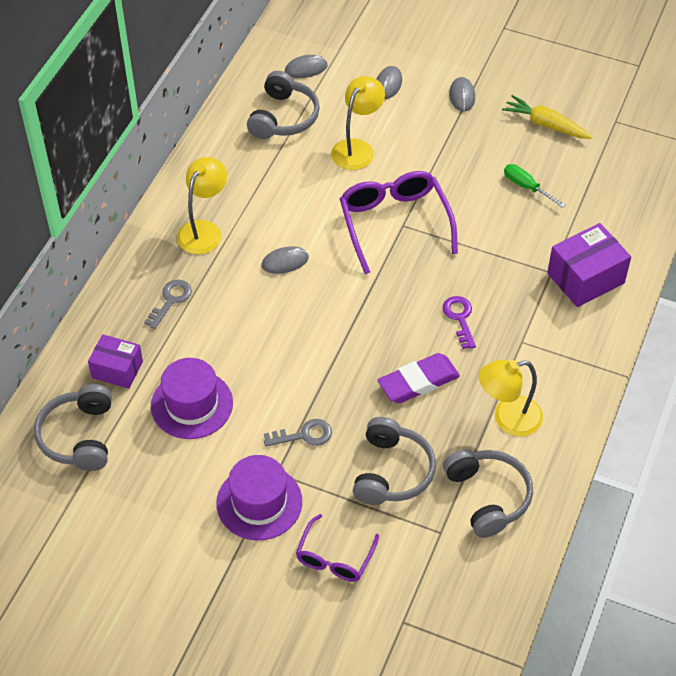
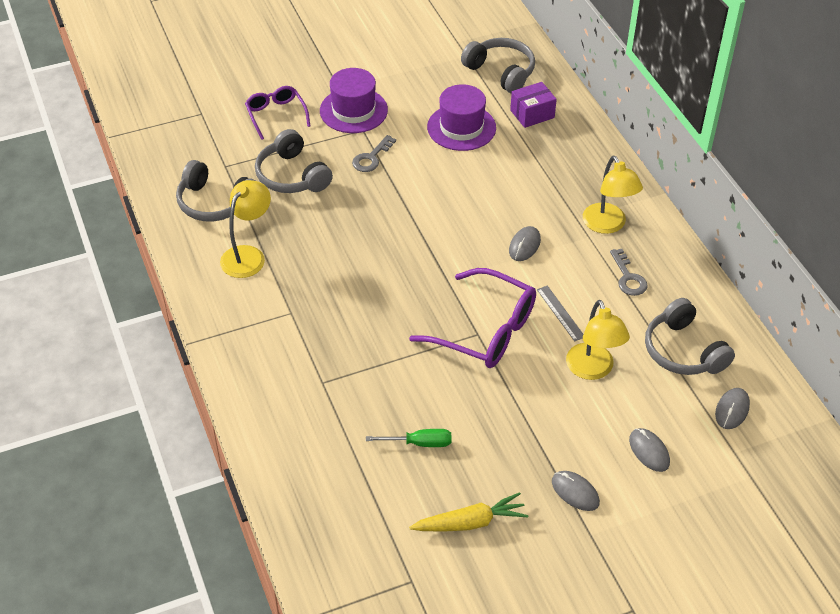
camera: 135 degrees right, 5 degrees down
(170, 300) = (560, 169): grey key -> grey key (628, 277)
(327, 197) = (560, 313): none -> grey ruler
(418, 382) = (335, 236): purple eraser -> none
(460, 318) = (354, 296): purple key -> none
(585, 278) = (290, 398): purple box -> none

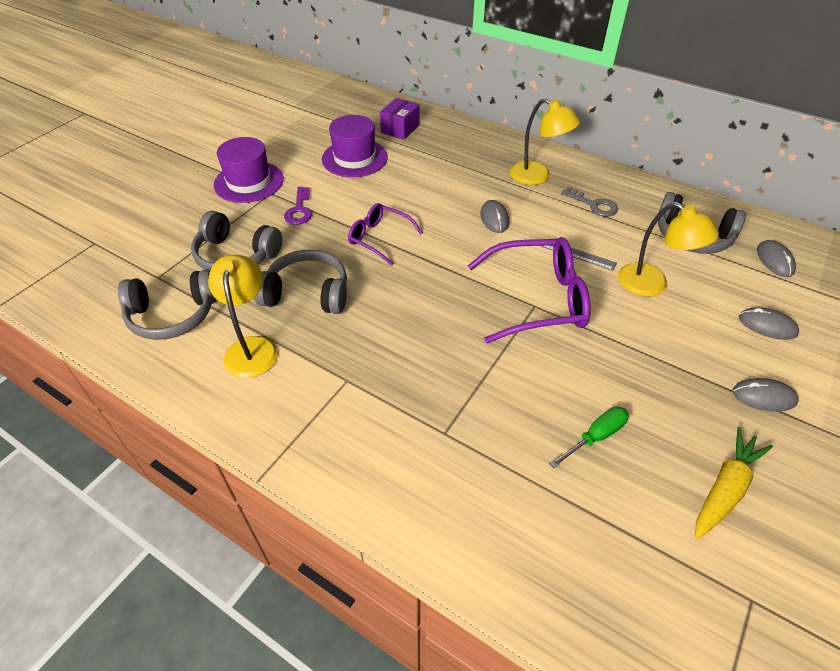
camera: 35 degrees left, 0 degrees up
(276, 115) = (177, 214): purple glasses -> purple glasses (380, 238)
(371, 158) = (299, 210): grey key -> purple key
(501, 72) = (347, 112): grey headphones -> grey headphones (307, 293)

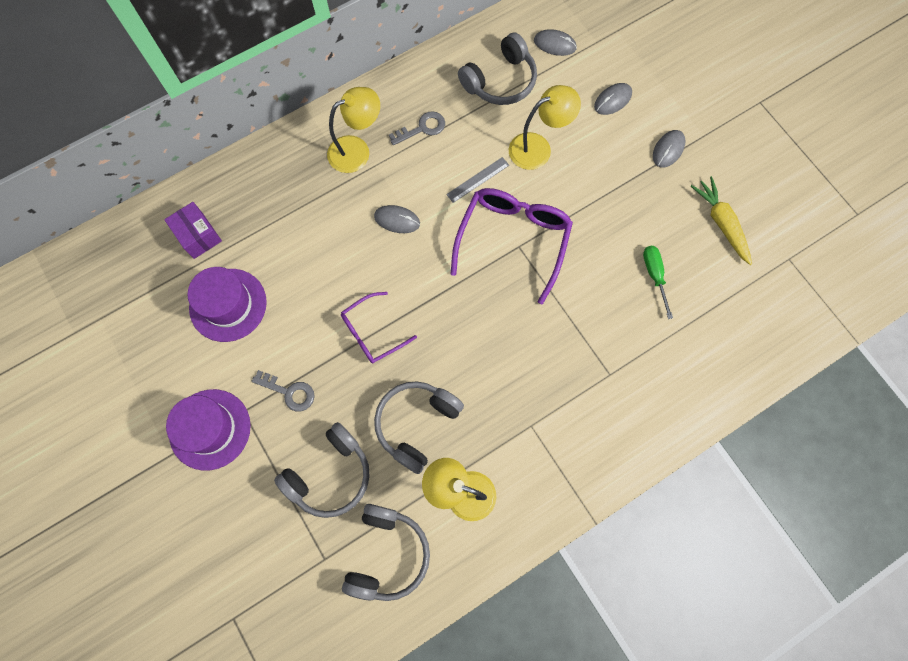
camera: 65 degrees left, 25 degrees up
(299, 210) = (289, 392): purple key -> grey key

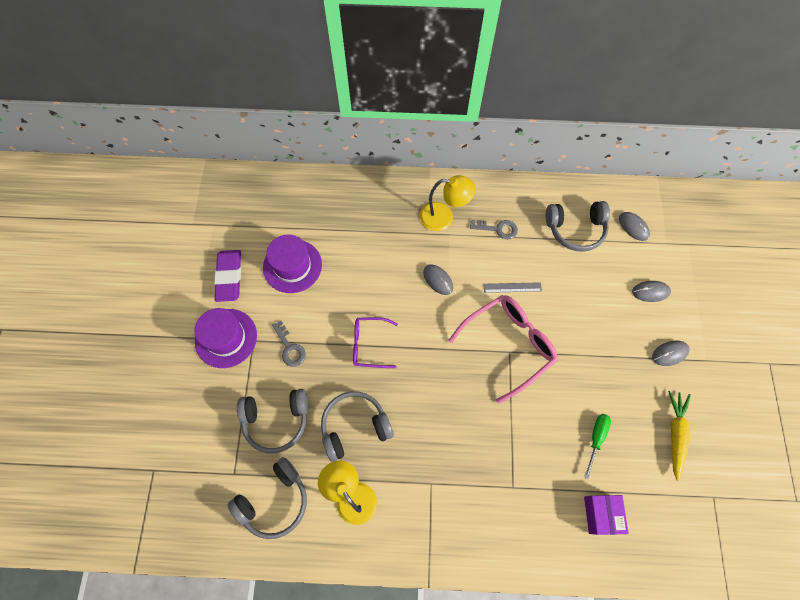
camera: 35 degrees right, 5 degrees down
(164, 362) = (229, 277): none -> purple eraser
(198, 236) = (305, 210): purple box -> purple box (601, 514)
(513, 241) = (507, 345): purple glasses -> pink glasses
(538, 147) = (571, 292): yellow lamp -> none

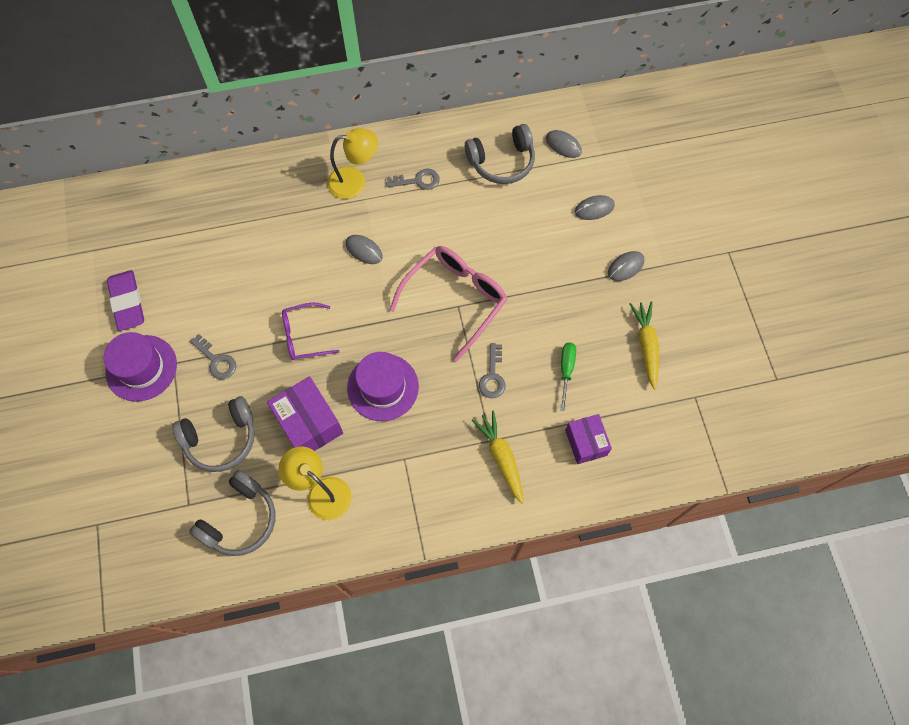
camera: 15 degrees left, 0 degrees up
(292, 266) = (197, 273): purple hat -> purple hat (383, 387)
(354, 427) = (309, 423): grey headphones -> purple box
(512, 287) = (446, 239): grey ruler -> none
(519, 507) = (501, 457): none -> yellow carrot
(527, 426) = (492, 376): none -> grey key

